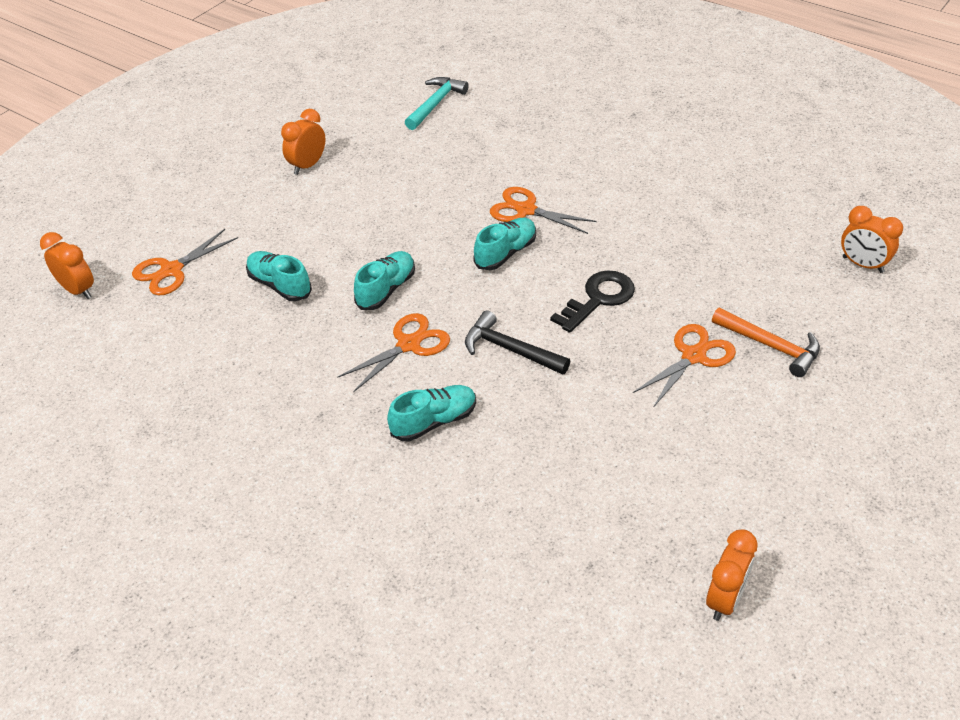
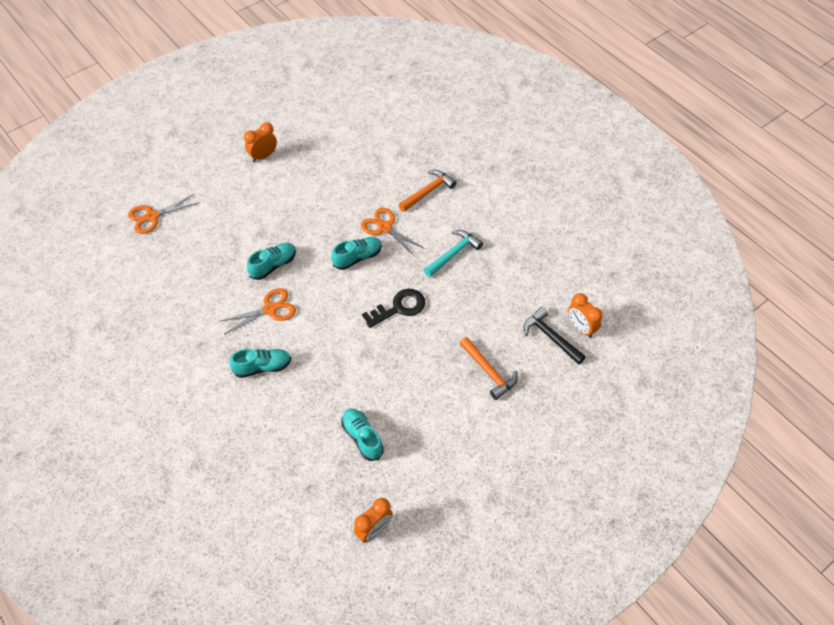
camera: 15 degrees right, 10 degrees up
(78, 290) = (94, 216): orange clock -> none
(279, 285) = (211, 245): turquoise shoe -> turquoise shoe (362, 438)
(435, 104) = (365, 125): turquoise hammer -> turquoise hammer (454, 253)
(509, 349) = (328, 329): black hammer -> black hammer (550, 337)
(563, 158) = (428, 191): none -> orange hammer
(693, 356) = (437, 366): orange scissors -> none

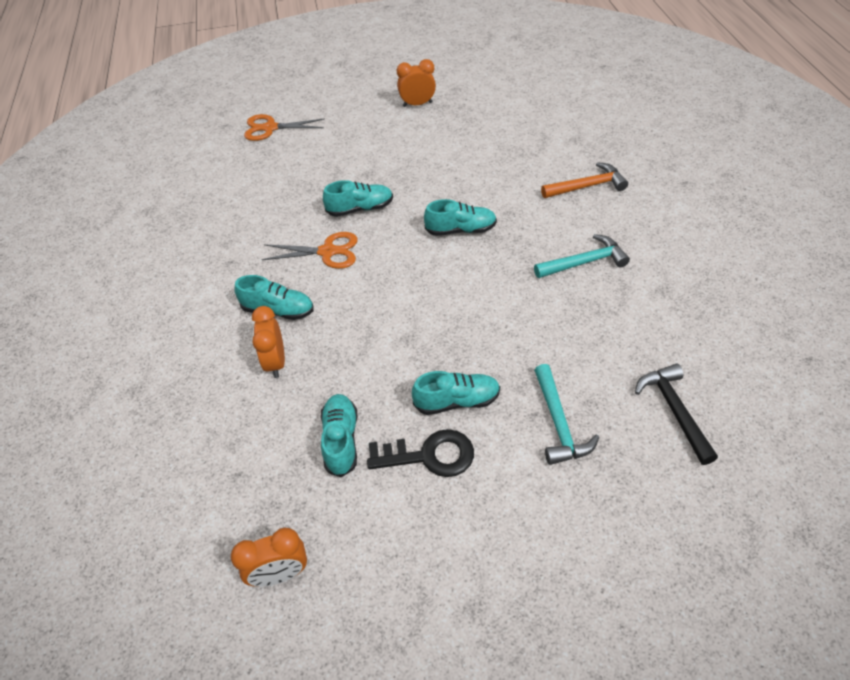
camera: 30 degrees right, 5 degrees down
(385, 227) = (512, 208): orange scissors -> none
(399, 308) = (479, 301): black key -> black key (429, 455)
(421, 383) = (457, 401): none -> turquoise shoe
(489, 372) = (559, 424): orange hammer -> turquoise hammer
(581, 328) = (727, 415): orange clock -> orange clock (276, 362)

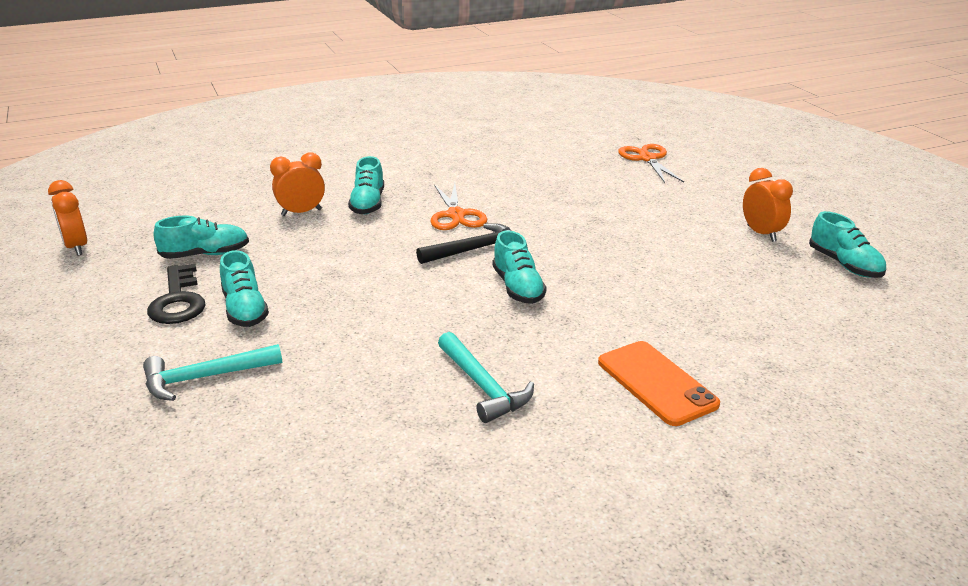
camera: 75 degrees right, 20 degrees down
(360, 209) = (532, 223): turquoise shoe -> turquoise shoe (844, 265)
(587, 186) = (656, 383): orange hammer -> orange phone
(674, 410) = (211, 472): black hammer -> black hammer (475, 249)

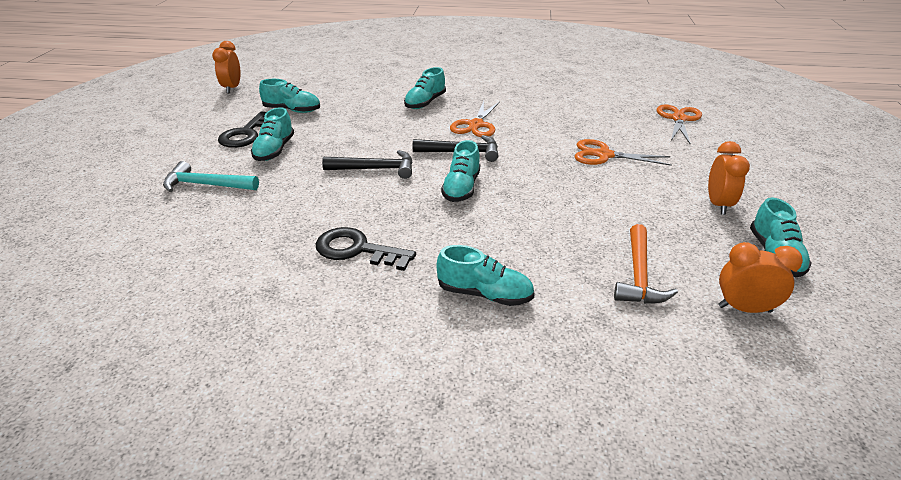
camera: 30 degrees right, 5 degrees up
(301, 212) = (377, 98): orange clock -> orange clock (744, 309)
(400, 295) = (376, 169): none -> black hammer
(483, 386) = (357, 250): turquoise hammer -> black key
(618, 213) = (604, 155): none -> orange scissors
(656, 383) = (484, 294): orange phone -> turquoise shoe
(764, 318) = (639, 275): none -> orange hammer

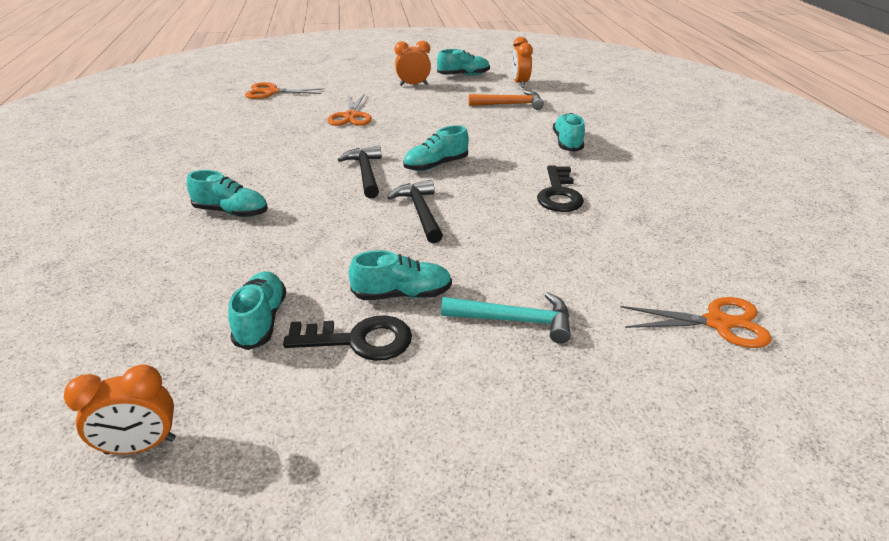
camera: 105 degrees left, 0 degrees up
(206, 185) = (515, 320): turquoise hammer -> turquoise hammer turned 75 degrees counterclockwise
(461, 188) = (436, 165): turquoise shoe -> turquoise shoe turned 150 degrees clockwise
(476, 125) = (297, 173): orange scissors -> orange scissors (718, 323)

